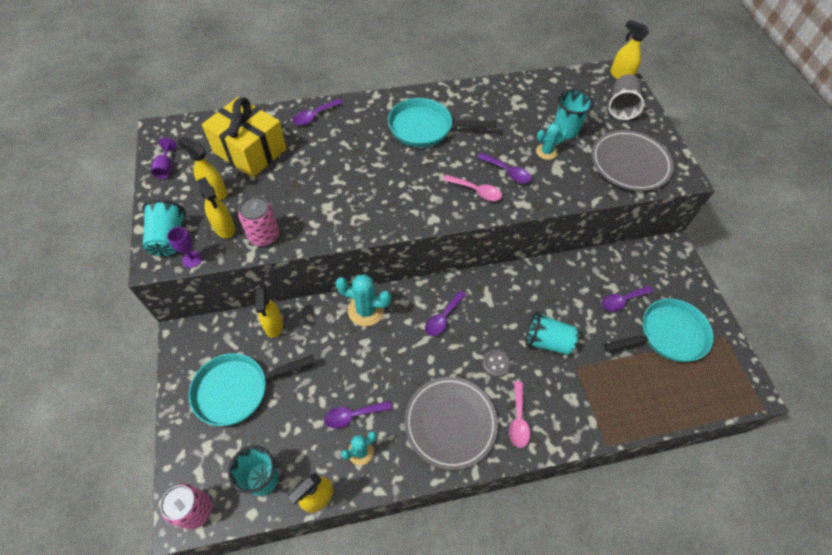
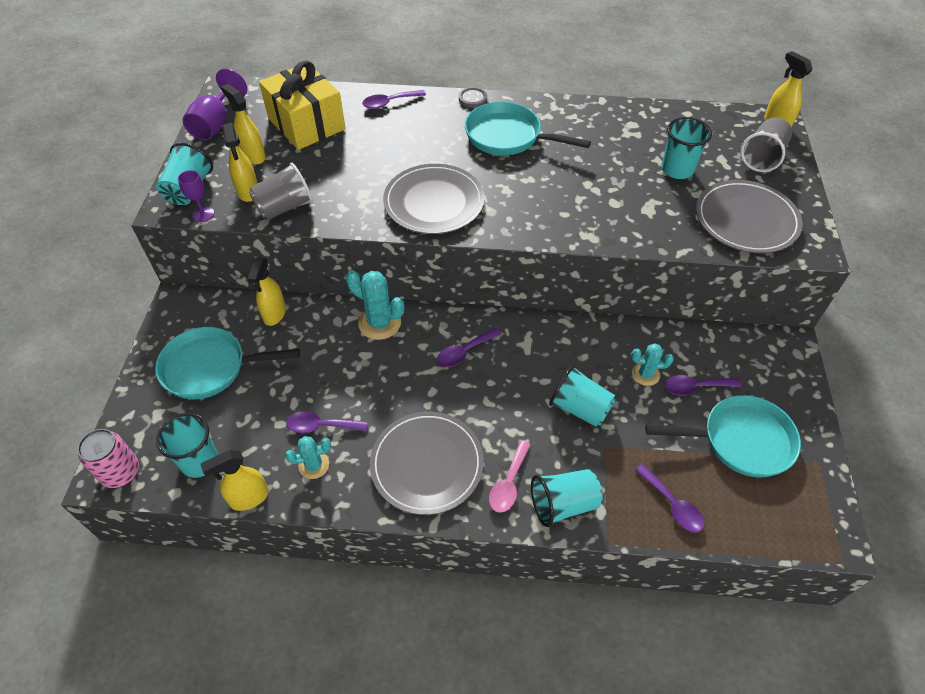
camera: 20 degrees right, 5 degrees down
(166, 168) = (215, 124): purple goblet -> purple goblet, size x1.73
(264, 236) = (285, 207): pink can -> grey cup
(389, 201) = (434, 202): none -> grey plate
(476, 191) = (539, 212): pink spoon -> none
(496, 363) = (507, 416): grey button -> grey button (472, 99)
(508, 172) = (586, 200): purple spoon -> purple spoon (672, 505)
(546, 152) = (643, 187): turquoise cactus -> turquoise cactus (645, 374)
(564, 424) = (563, 504): none -> turquoise cup

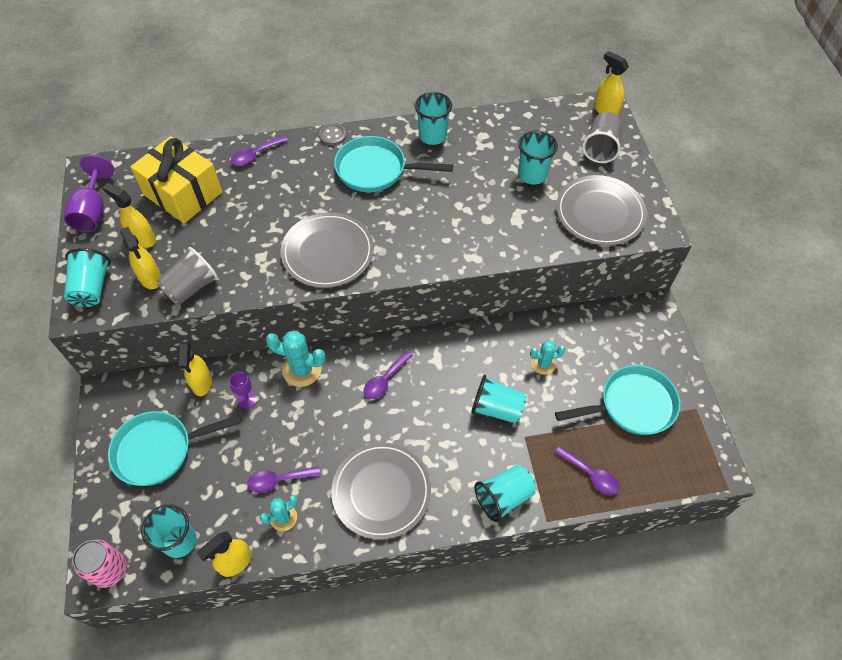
camera: 15 degrees left, 5 degrees up
(203, 214) = (115, 311): purple goblet -> purple goblet (247, 399)
(508, 483) = (454, 491): pink spoon -> none
(577, 116) = (432, 136): none -> turquoise cup
(695, 387) = (586, 366): purple spoon -> none

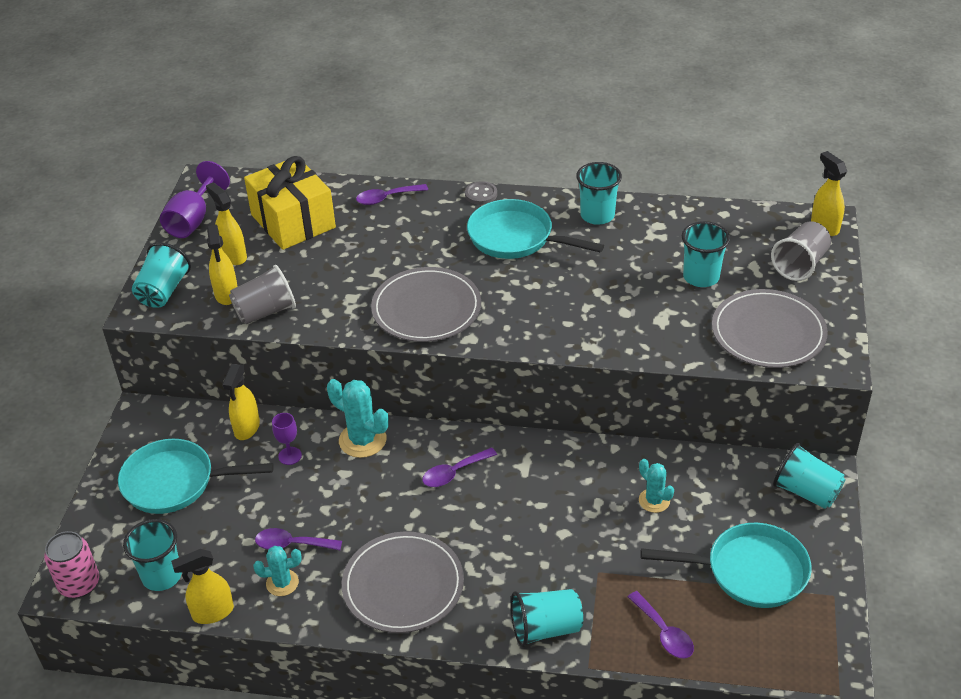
camera: 20 degrees right, 15 degrees down
(496, 408) = (575, 534): turquoise cup -> turquoise cup (806, 492)
(543, 364) = (654, 500): turquoise cactus -> turquoise cactus turned 45 degrees clockwise

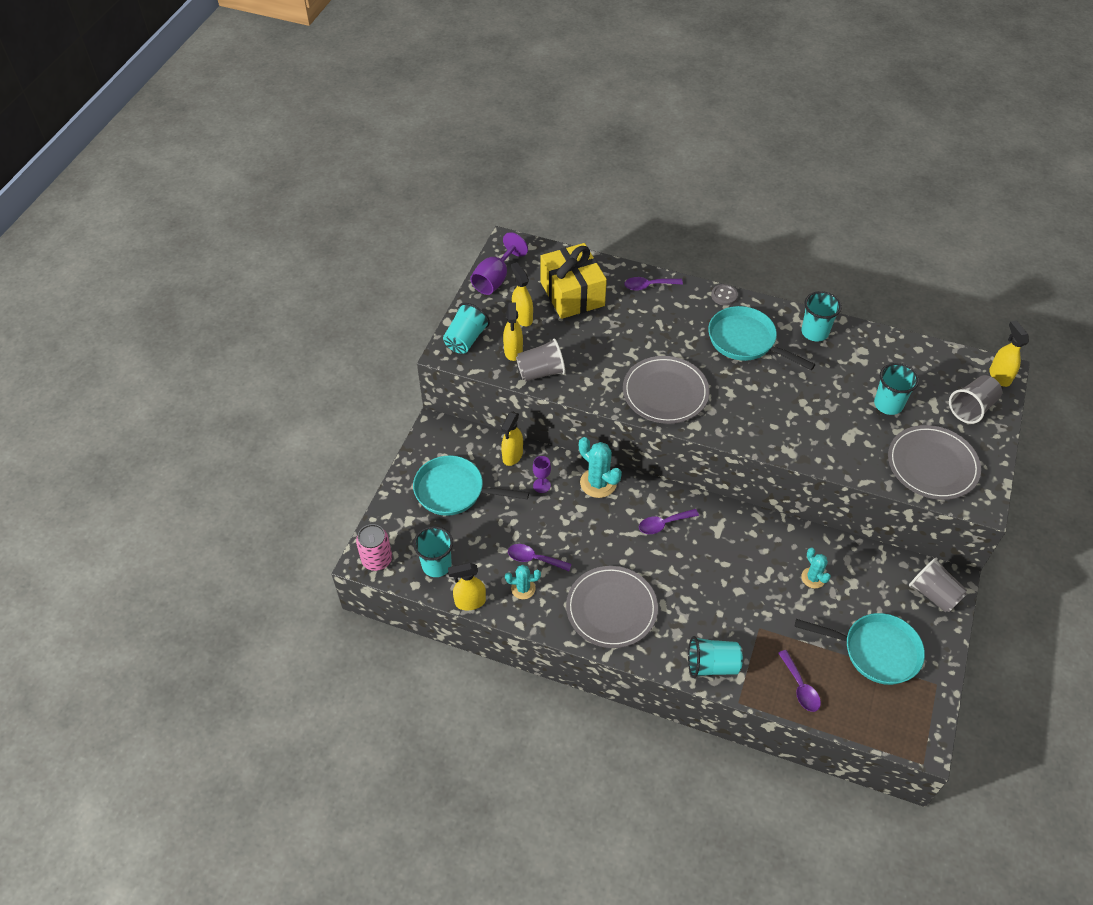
camera: 10 degrees right, 10 degrees up
(806, 492) = (933, 594): turquoise cup -> grey cup

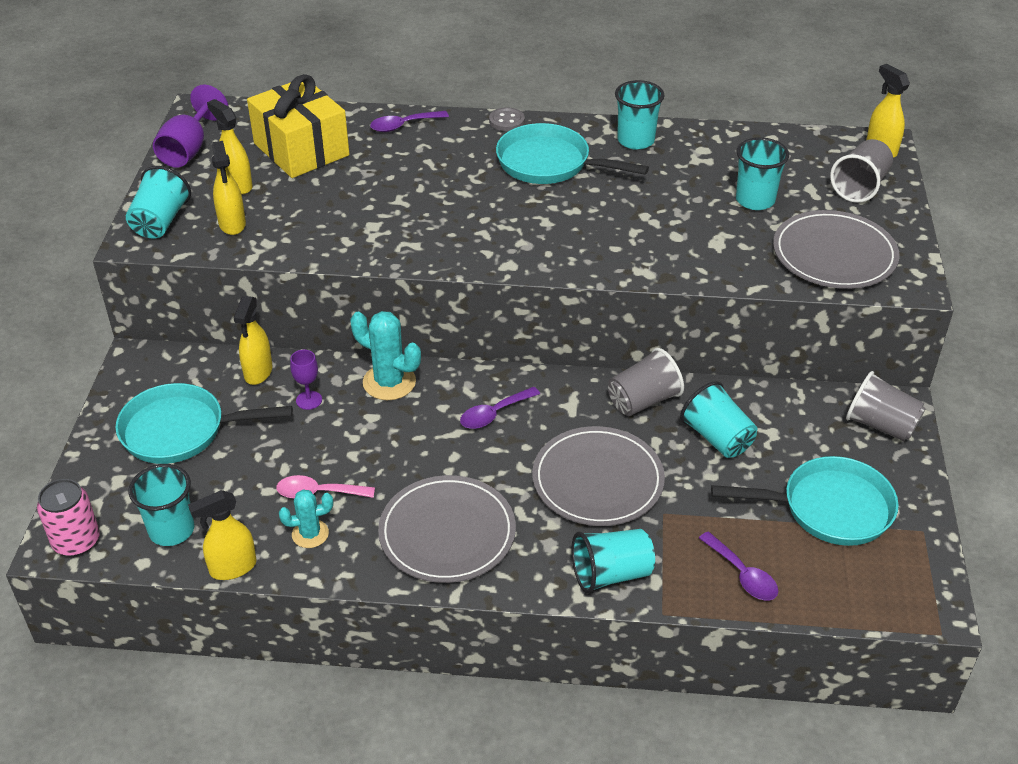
camera: 15 degrees left, 10 degrees down
(534, 559) = (318, 493): purple spoon -> pink spoon
(541, 372) = (277, 241): grey cup -> grey cup (643, 401)
(665, 392) = (458, 235): grey plate -> grey plate (597, 480)
(813, 578) = (717, 438): turquoise cactus -> turquoise cup

